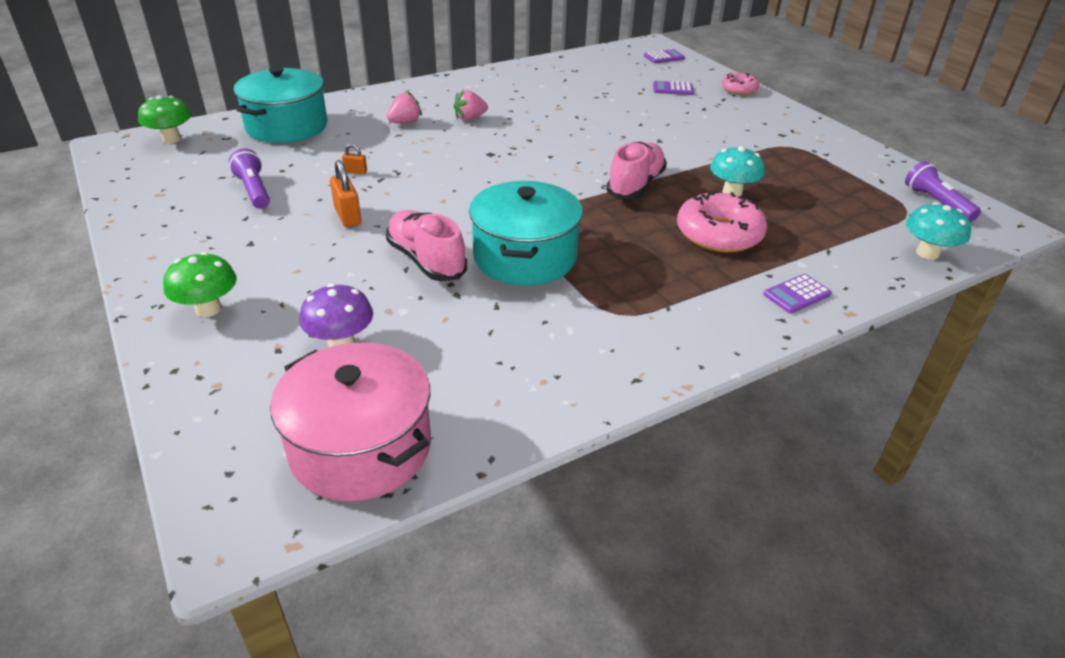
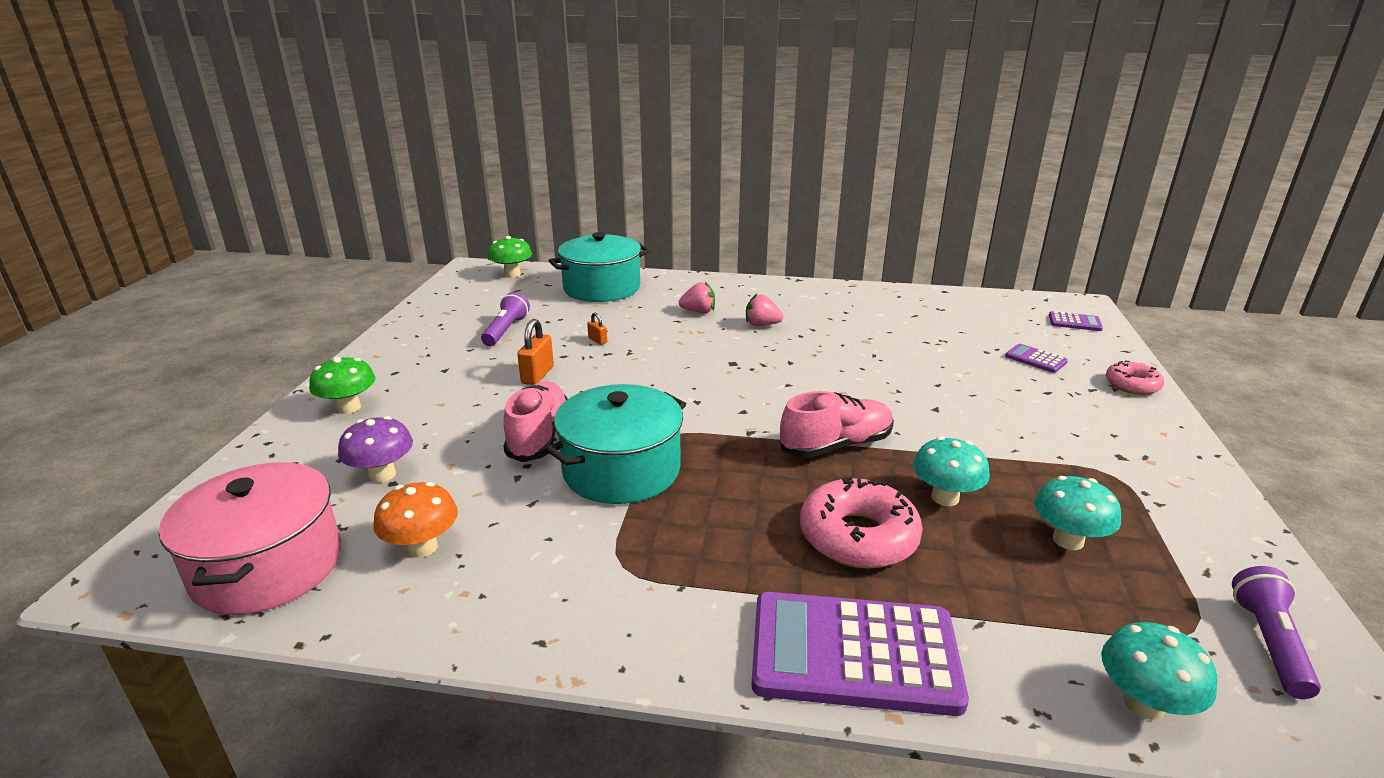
camera: 40 degrees right, 10 degrees down
(465, 371) = (422, 547): none -> orange mushroom
(797, 294) = (854, 653): purple calculator -> purple calculator, size x2.28
(813, 190) = (1068, 540): none -> turquoise mushroom

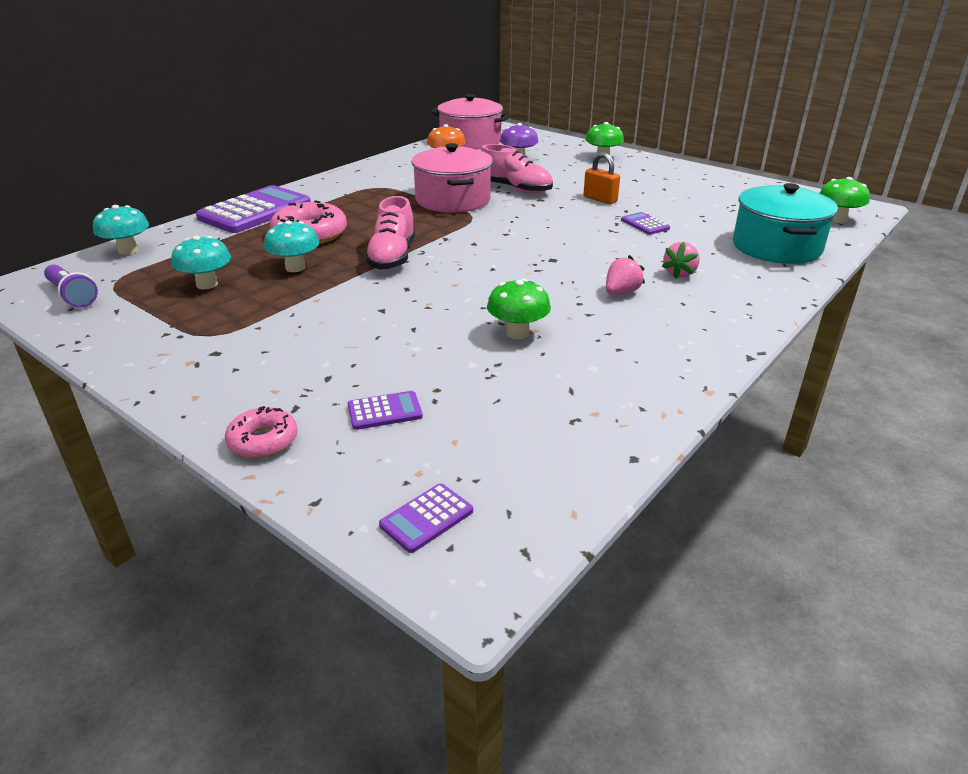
camera: 120 degrees right, 5 degrees up
(506, 330) = (692, 201): purple flashlight -> none
(597, 340) = (645, 224): orange padlock -> purple calculator
(621, 470) = (453, 200): turquoise pot -> pink pot
(878, 345) = (518, 333): none -> green mushroom

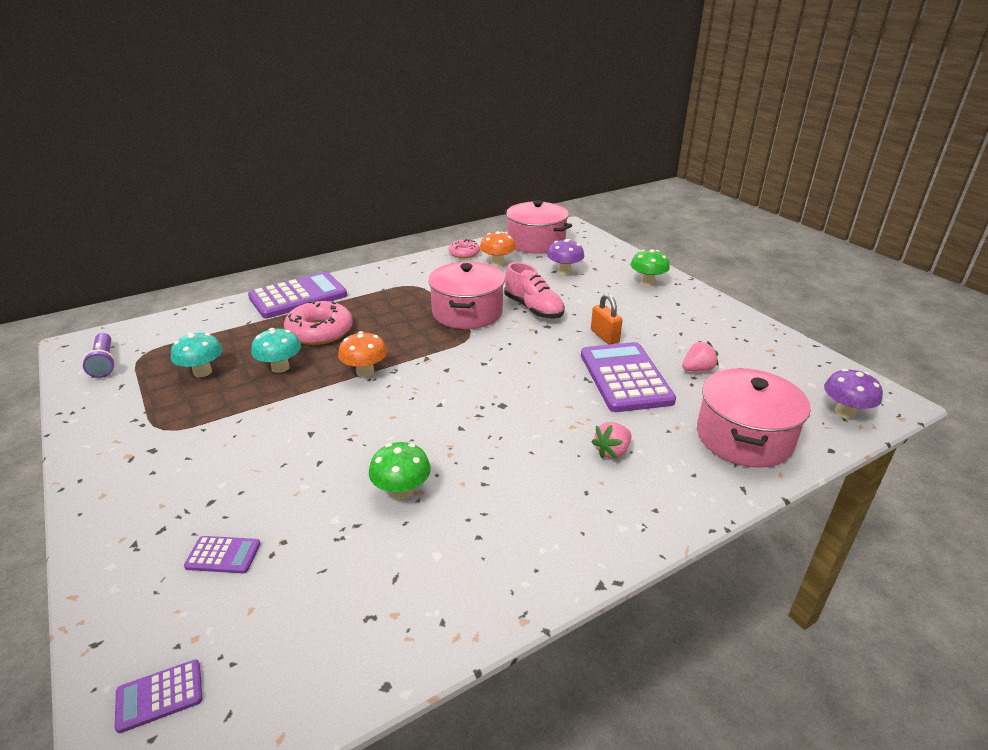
camera: 20 degrees right, 0 degrees up
(128, 250) = (176, 322): turquoise mushroom -> none
(263, 441) = (111, 560): pink donut -> pink donut (464, 253)
(392, 257) = (365, 372): pink shoe -> orange mushroom
(621, 292) = (535, 463): pink strawberry -> pink strawberry (697, 369)
(645, 224) = (625, 378): purple calculator -> purple calculator, size x2.28
(776, 247) = (744, 437): turquoise pot -> pink pot
(837, 219) = (845, 412): green mushroom -> purple mushroom

